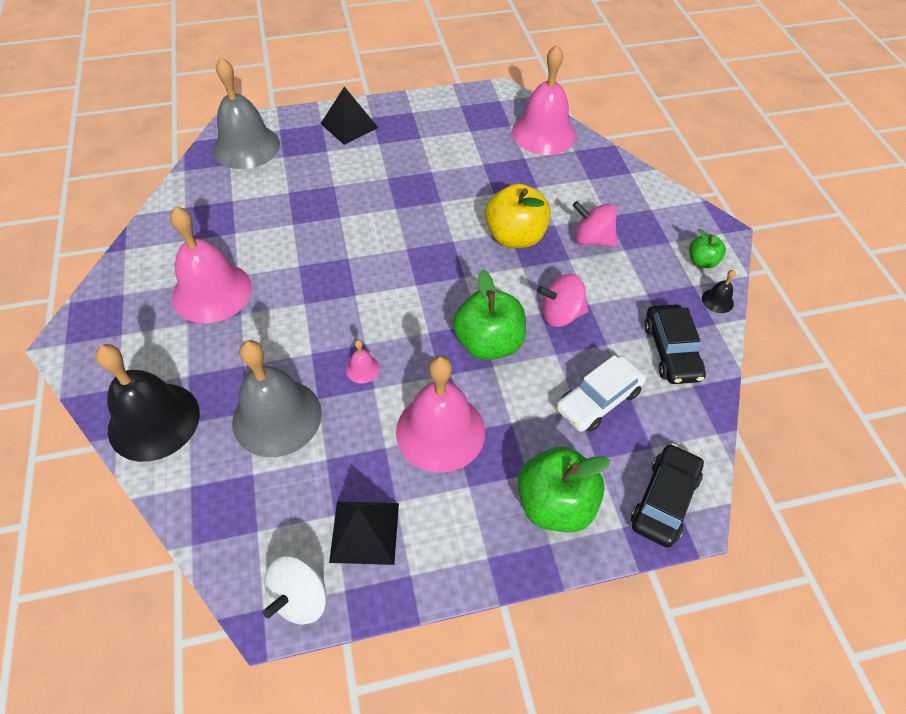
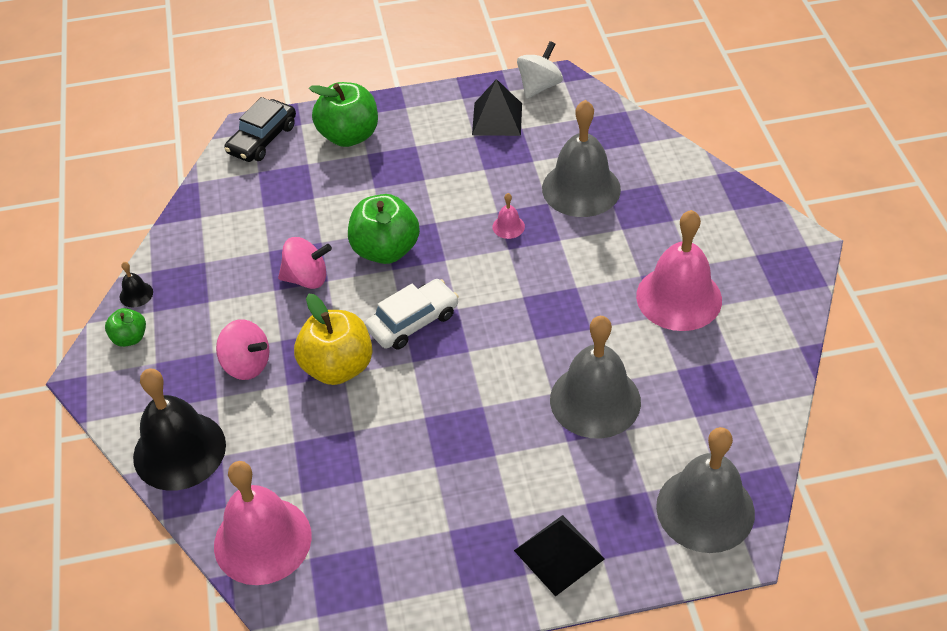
camera: 175 degrees left, 5 degrees down
(154, 421) = (689, 184): black bell -> black bell (179, 450)
(307, 211) = (595, 400): none -> grey bell
(440, 431) = (436, 180): pink bell -> none
(598, 400) = (292, 204): white car -> white car (413, 322)
(671, 351) = (208, 245): black car -> none

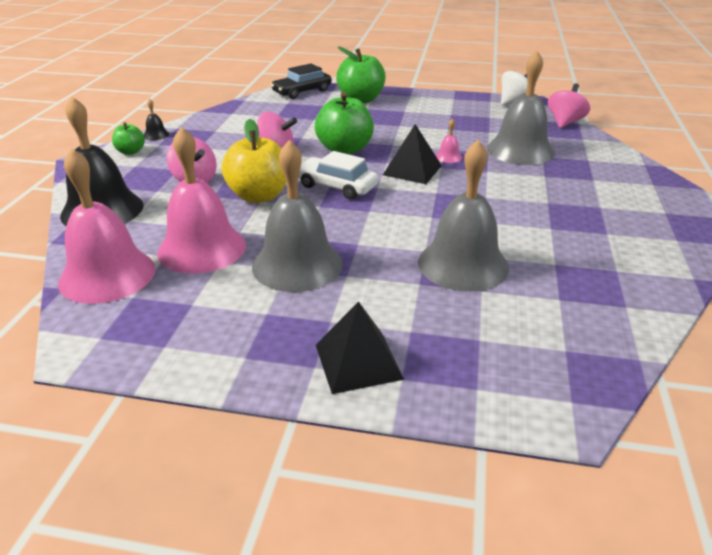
camera: 20 degrees right, 15 degrees down
(413, 322) = (336, 186): white car -> white car turned 135 degrees counterclockwise
(497, 119) = (473, 110): black pyramid -> black pyramid (412, 170)
(610, 114) = (565, 122): none -> pink spinning top
(679, 297) = (578, 221): pink bell -> pink bell (202, 248)
(705, 509) = (537, 371): grey bell -> grey bell (297, 264)

